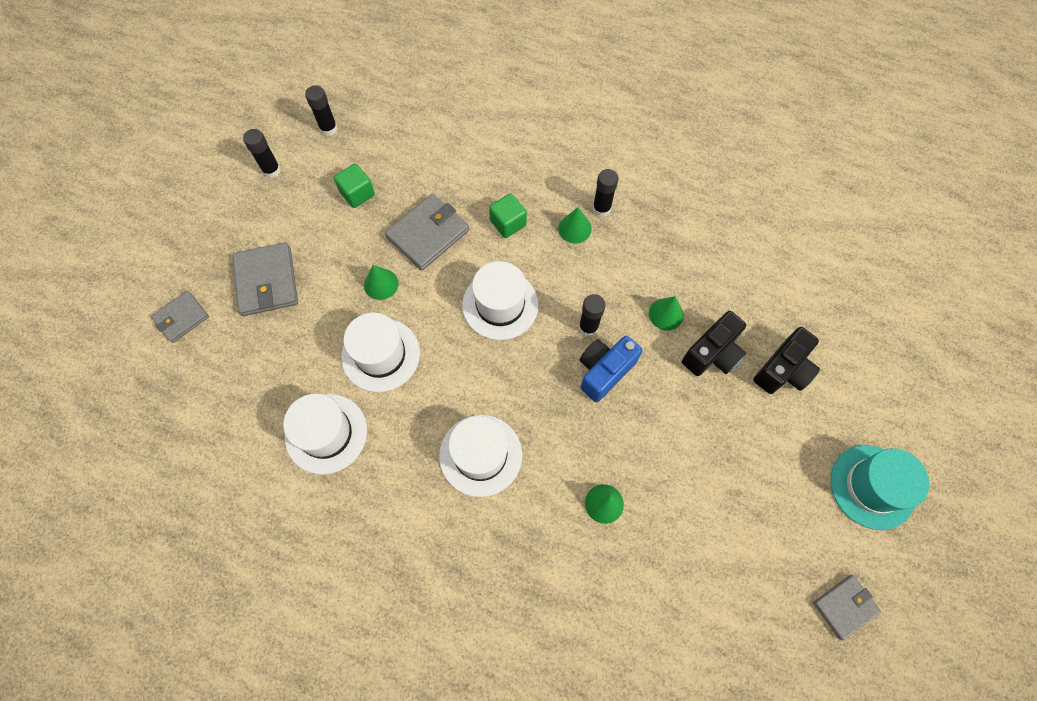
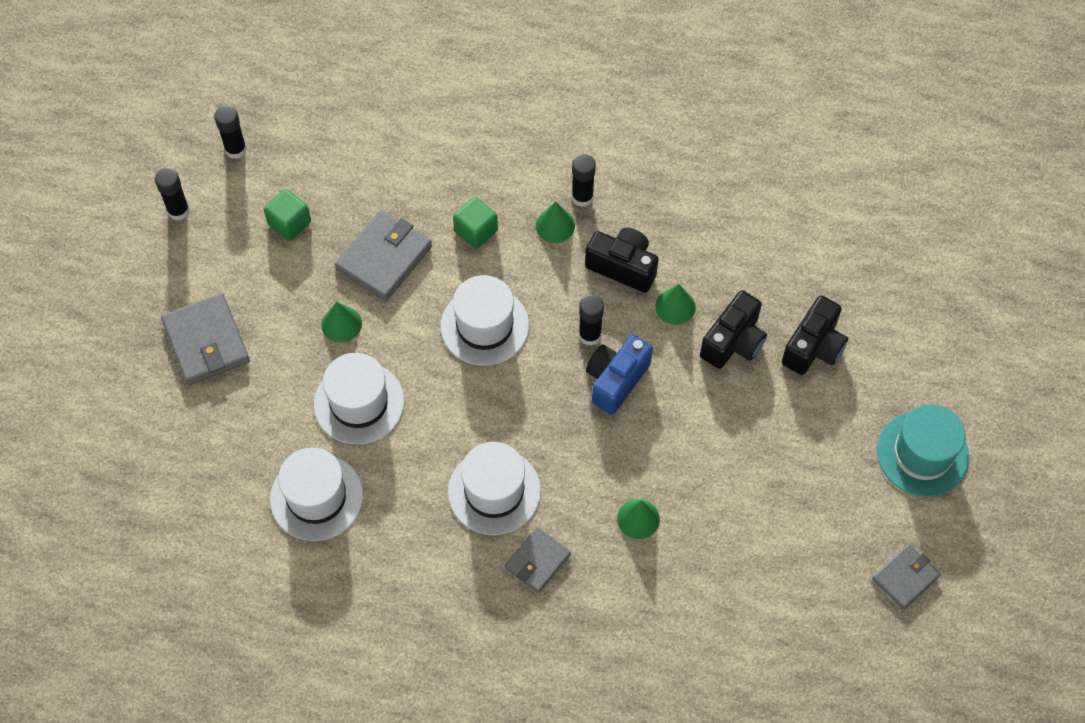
camera: 10 degrees left, 5 degrees down
(181, 318) = (116, 399): grey wallet -> grey wallet (537, 561)
(626, 272) = (623, 267): none -> black camera

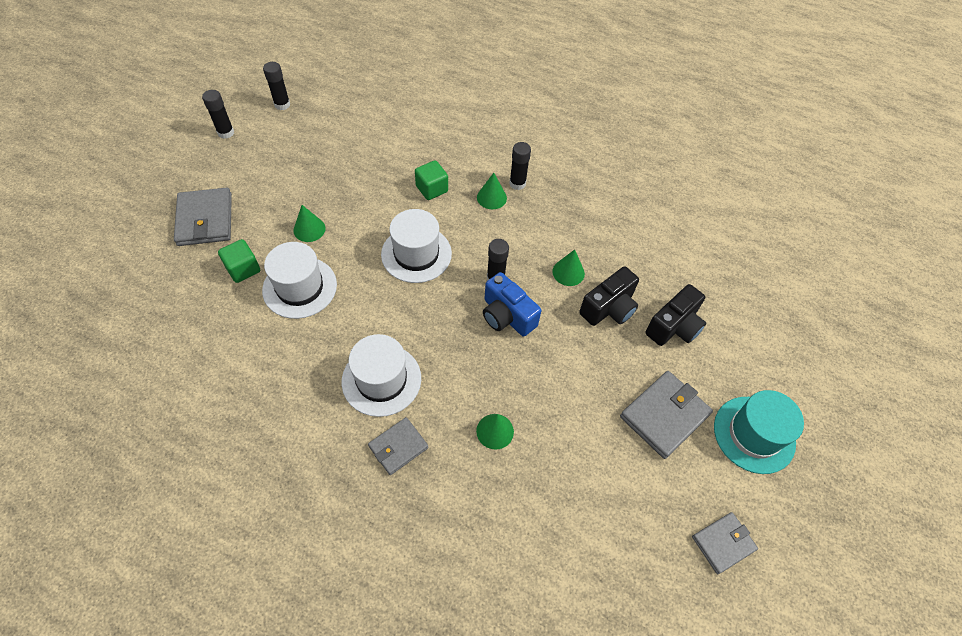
camera: 10 degrees right, 5 degrees down
(289, 223) = (299, 156): green cube -> green cube (243, 269)
(316, 497) = (237, 350): white hat -> none
(384, 258) = (358, 192): grey wallet -> grey wallet (664, 416)
(616, 380) = (507, 316): blue camera -> blue camera turned 90 degrees counterclockwise
(623, 267) = (535, 236): black camera -> none

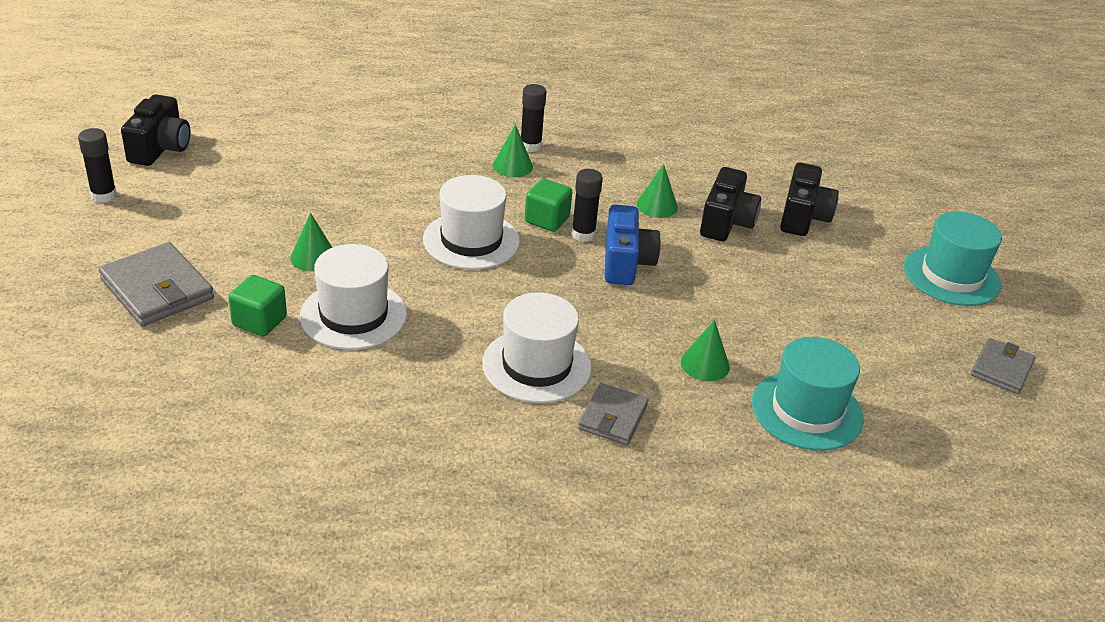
camera: 30 degrees left, 20 degrees down
(282, 105) = (160, 148): black glue stick -> black camera
(432, 189) = (434, 177): green cube -> green cube (547, 220)
(507, 316) = (626, 263): blue camera -> blue camera turned 105 degrees counterclockwise
(537, 507) = (807, 410): none -> turquoise hat
(664, 416) = (859, 291): grey wallet -> none

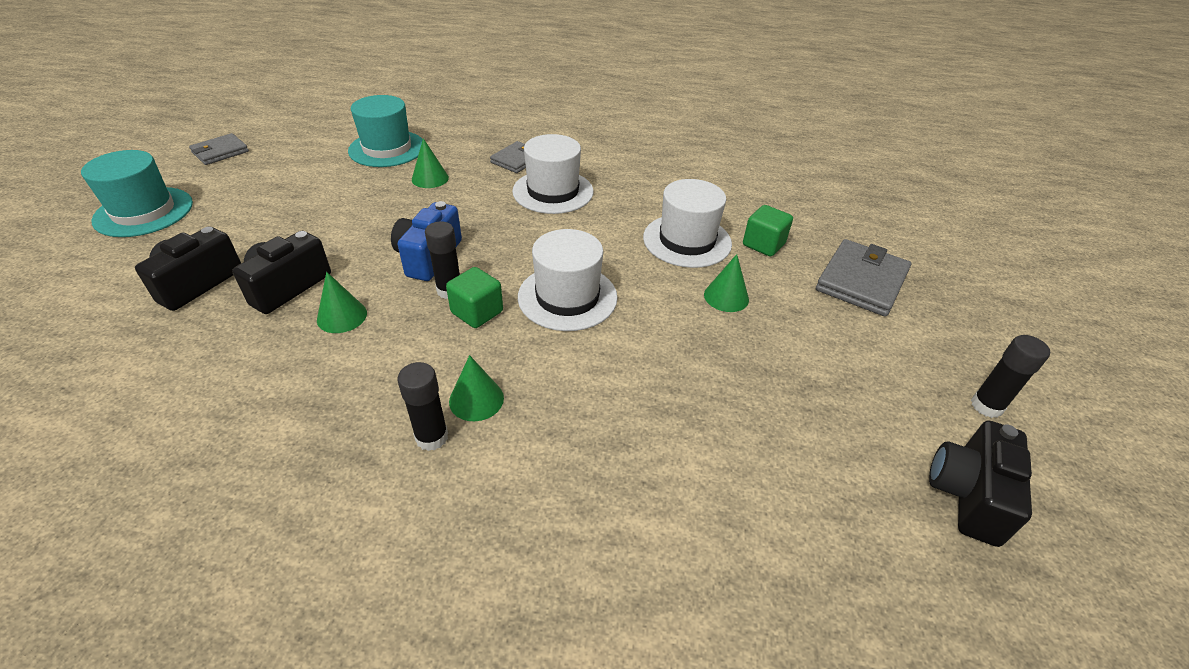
camera: 165 degrees left, 5 degrees up
(157, 289) = (861, 281): grey wallet -> grey wallet turned 60 degrees clockwise

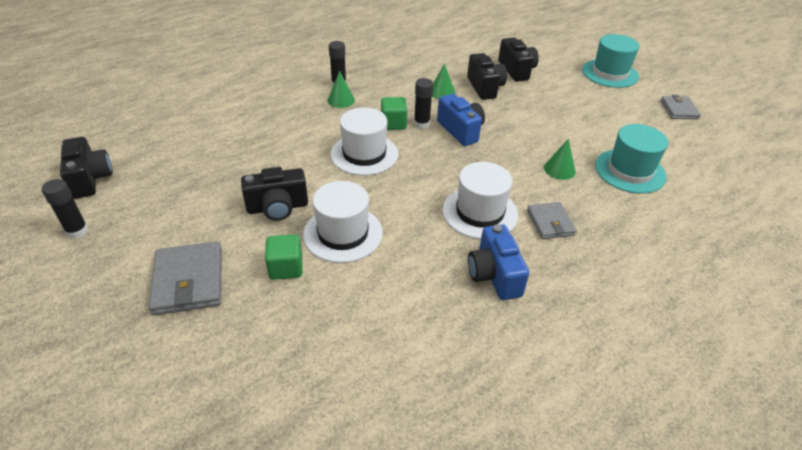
camera: 135 degrees right, 0 degrees up
(611, 161) = (494, 275): none -> blue camera
(726, 297) = (277, 207): green cone -> black camera

